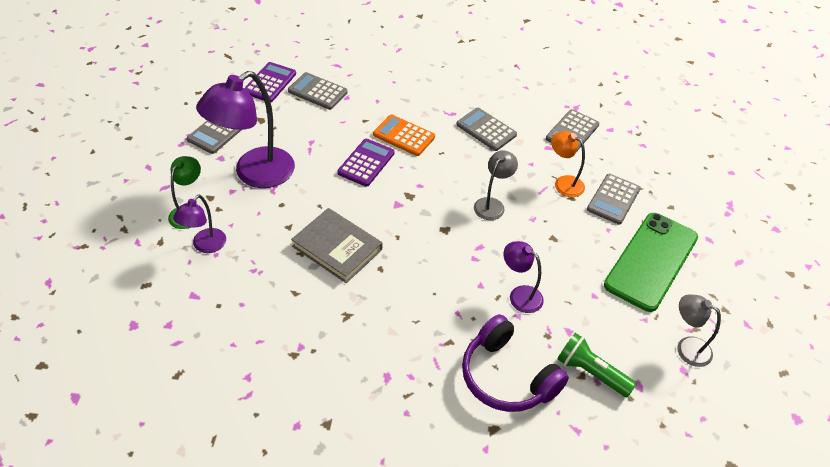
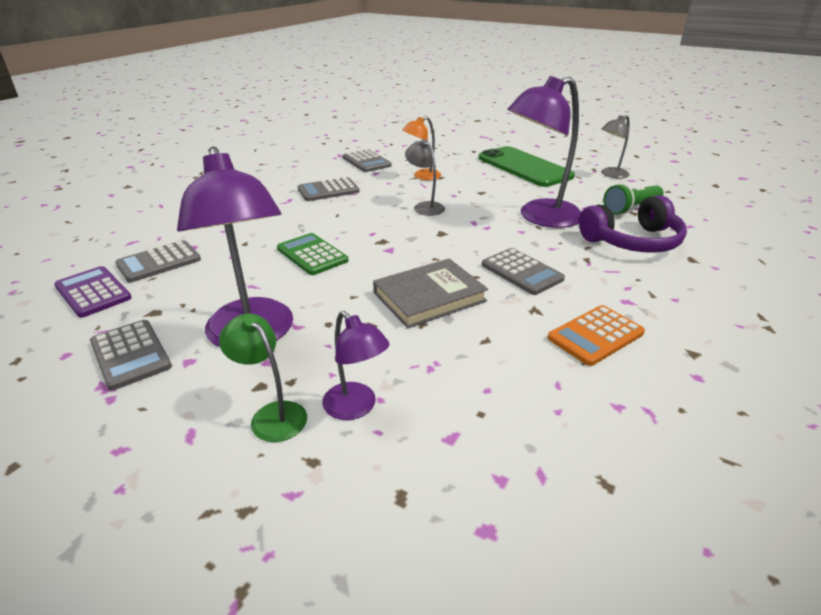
camera: 65 degrees left, 15 degrees down
(366, 163) = (312, 255): purple calculator -> green calculator
(404, 136) = (293, 227): orange calculator -> orange calculator (595, 336)
(520, 295) = (540, 217): purple lamp -> purple lamp, size x1.93
(613, 199) = (453, 165): grey calculator -> grey calculator (522, 272)

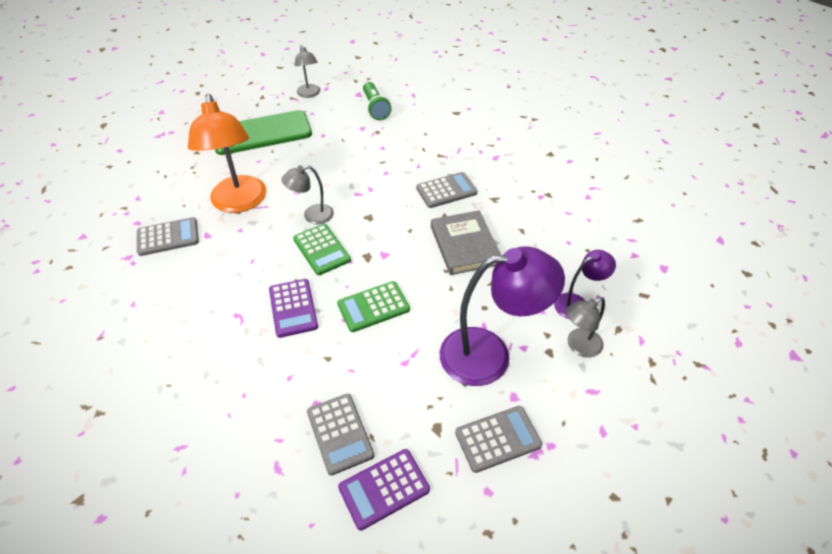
camera: 75 degrees left, 15 degrees up
(272, 414) = (578, 346): green lamp -> grey lamp
(302, 219) = (293, 308): none -> purple calculator
(328, 190) = (232, 279): grey calculator -> none
(381, 218) = (321, 249): none -> green calculator
(422, 176) = (239, 203): orange lamp -> orange lamp, size x1.93
(540, 217) = (367, 156): purple lamp -> none
(595, 336) = (527, 183): orange calculator -> none
(633, 241) = (424, 126): purple headphones -> none

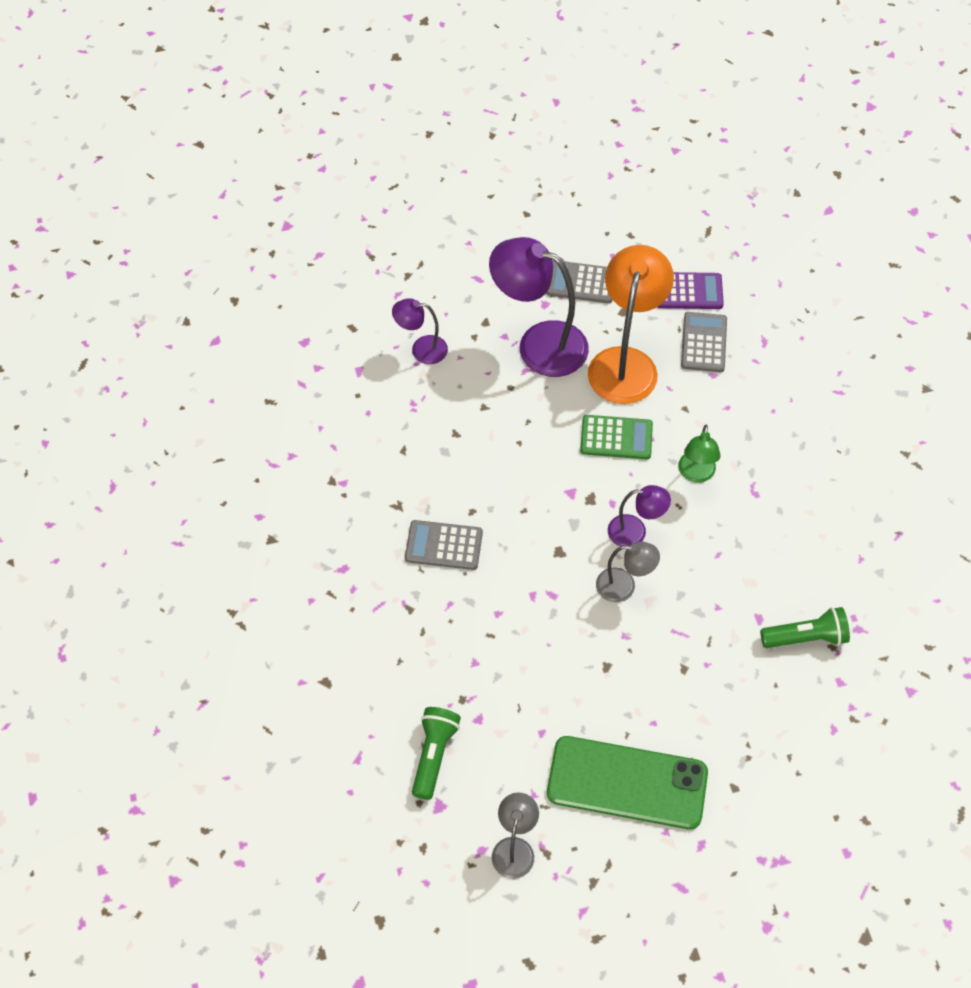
camera: 150 degrees left, 10 degrees up
(168, 237) = (806, 637): grey calculator -> green flashlight
(239, 203) = (704, 652): orange lamp -> orange lamp (625, 363)
(293, 308) = (696, 474): purple calculator -> green lamp
(321, 249) = (635, 532): green calculator -> purple lamp
(464, 245) = (478, 461): grey book -> none
(578, 346) = (456, 314): grey lamp -> none

